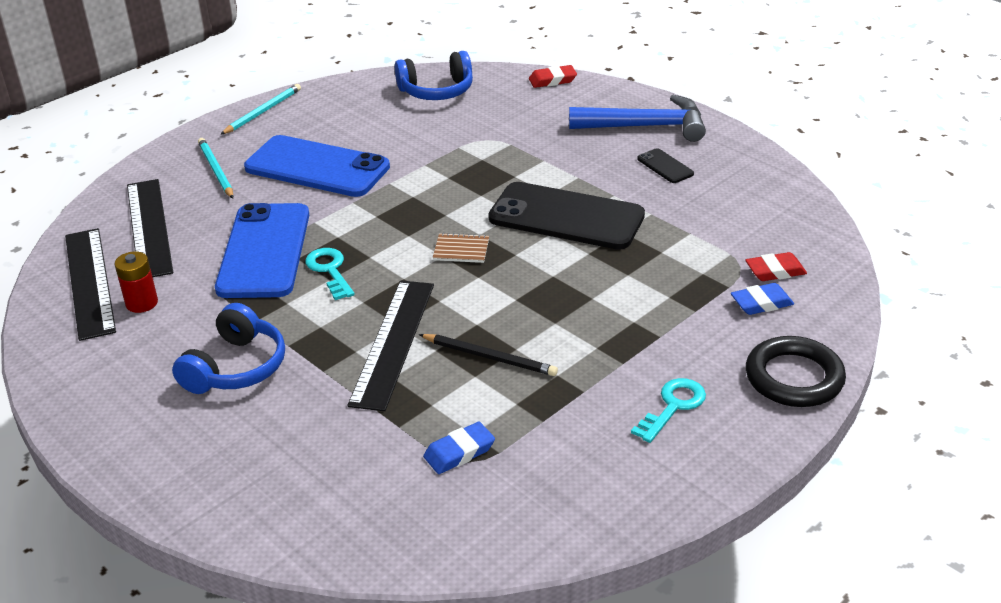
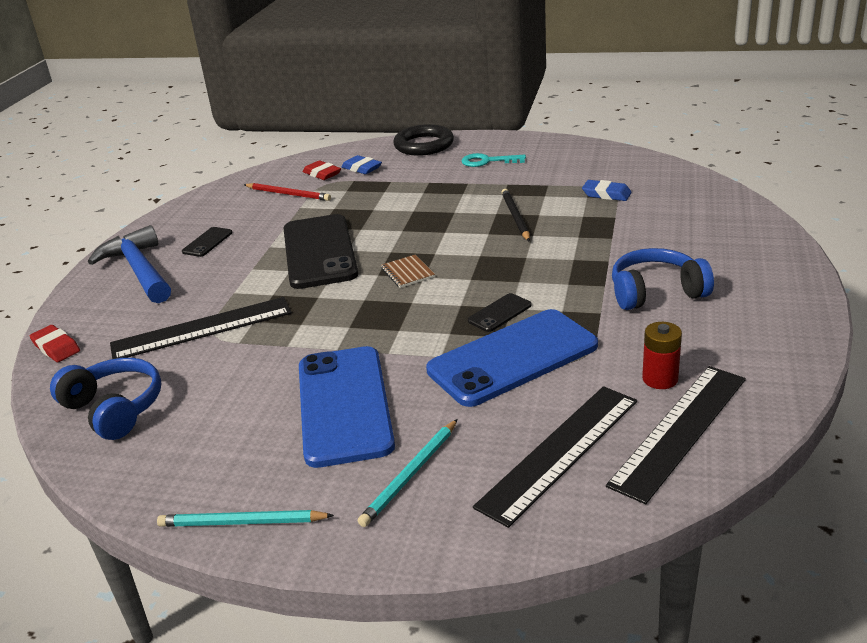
camera: 120 degrees left, 5 degrees down
(329, 270) = (499, 313): turquoise key -> black phone
(393, 342) = (546, 251): black ruler -> black ruler (202, 328)
(736, 234) = (288, 194): none -> red pencil

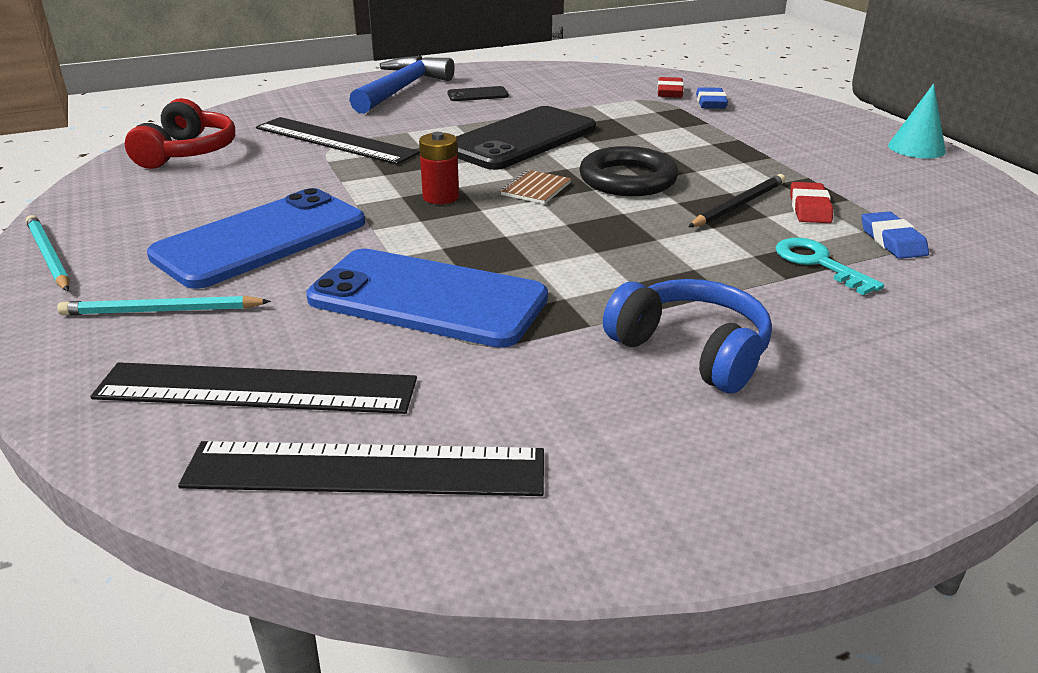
camera: 50 degrees right, 0 degrees up
(56, 347) = (259, 105): red eraser -> red eraser (809, 208)
(114, 409) = (187, 153): blue headphones -> red headphones
(288, 194) = (608, 93): red pencil -> none
(424, 145) = (813, 111): black ring -> black ring (628, 179)
(487, 161) = (839, 151): turquoise key -> turquoise key (818, 263)
(499, 313) = (514, 262): black phone -> none
(513, 141) = (916, 148): none -> turquoise cone
(660, 379) = (476, 417): red battery -> red battery (441, 197)

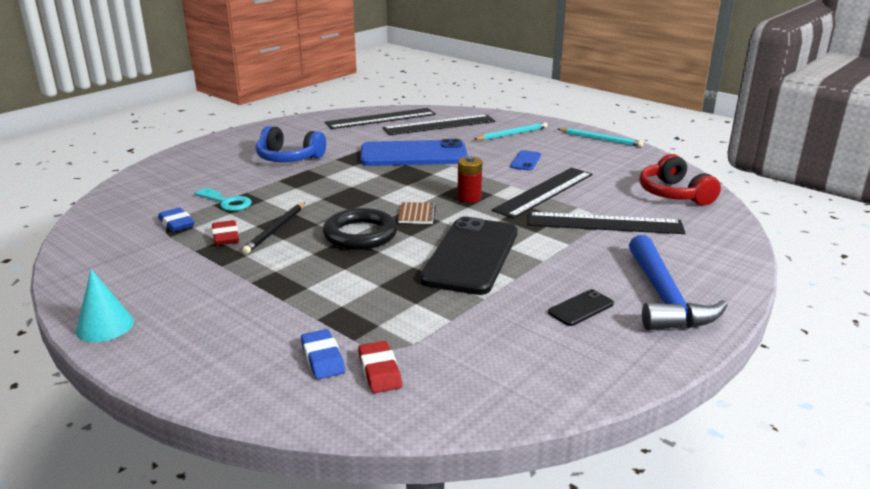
camera: 155 degrees right, 5 degrees down
(261, 239) = (525, 161): blue phone -> blue phone, size x0.42
(331, 185) = (544, 192): none -> black ruler

